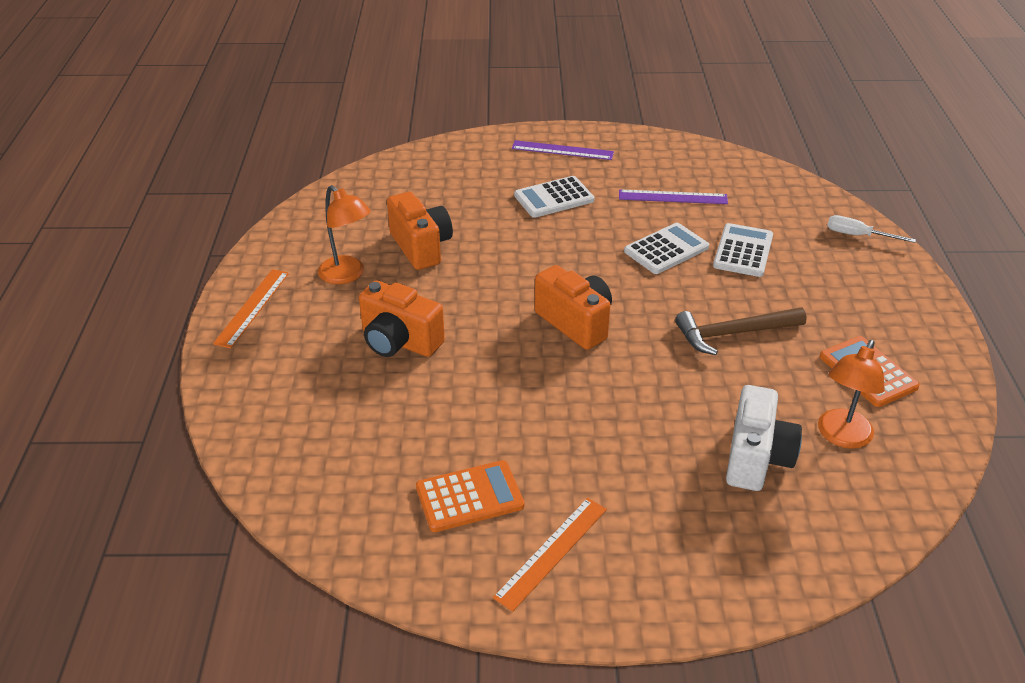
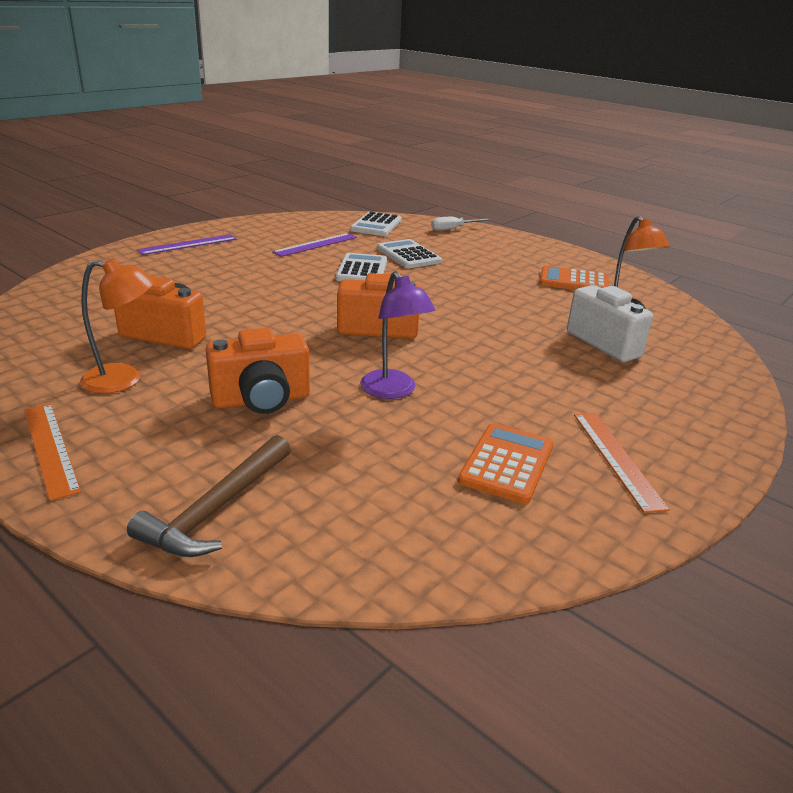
camera: 50 degrees left, 10 degrees down
(491, 389) = (393, 391): none -> purple lamp
(554, 198) = (230, 270): white calculator -> white calculator (376, 225)
(732, 333) = (479, 293): brown hammer -> brown hammer (215, 509)

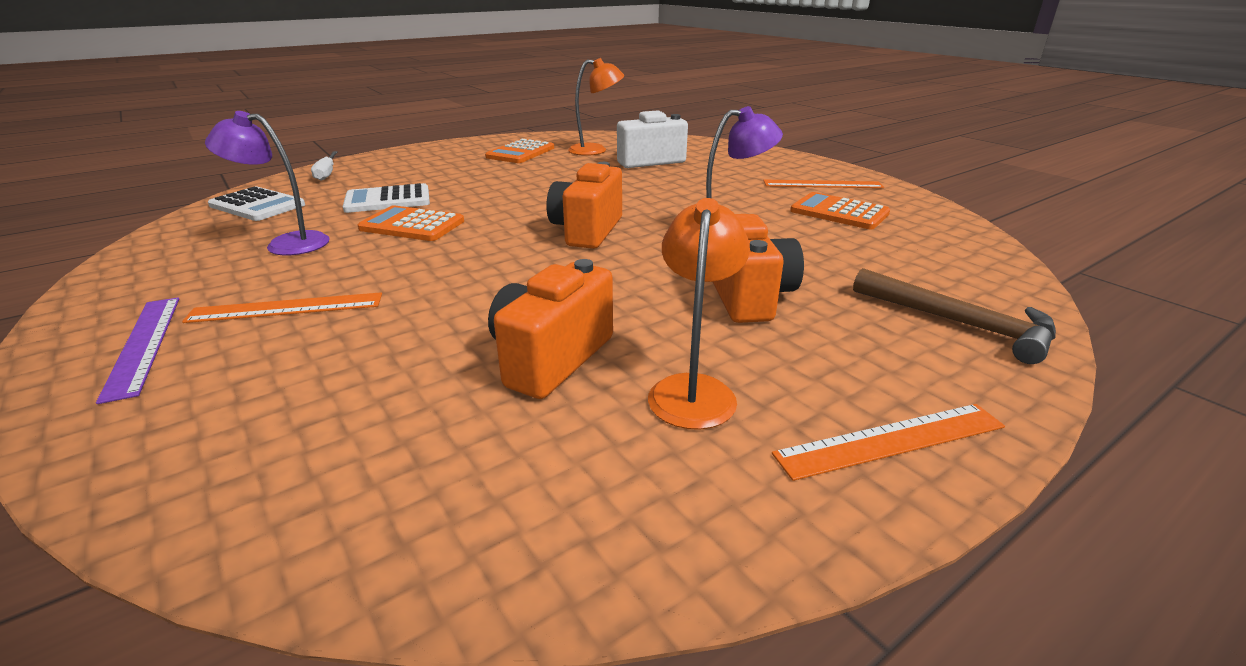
camera: 75 degrees left, 0 degrees up
(228, 262) = (286, 308): none -> orange ruler
(316, 244) = (286, 244): purple ruler -> purple lamp
(362, 270) = (412, 225): white calculator -> orange calculator

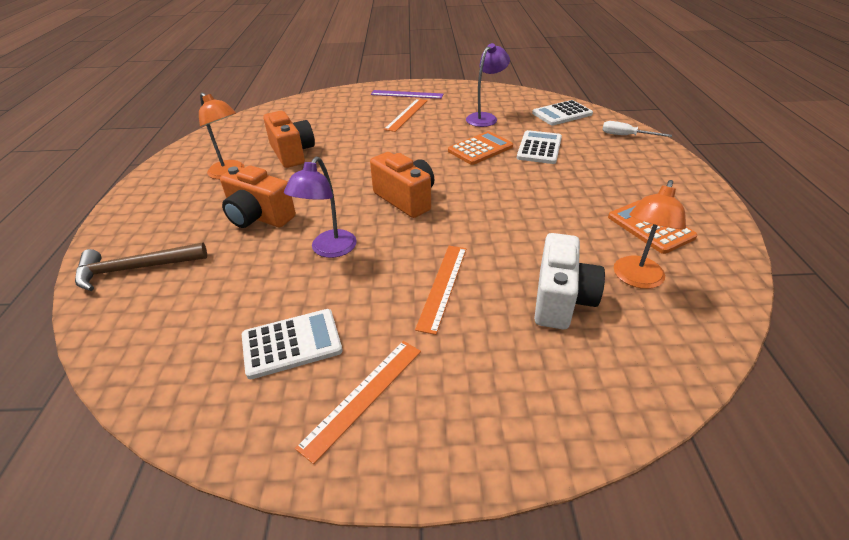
camera: 125 degrees right, 10 degrees up
(839, 212) = (292, 343): orange calculator -> white calculator
(891, 440) = (147, 197): orange ruler -> orange ruler (443, 286)

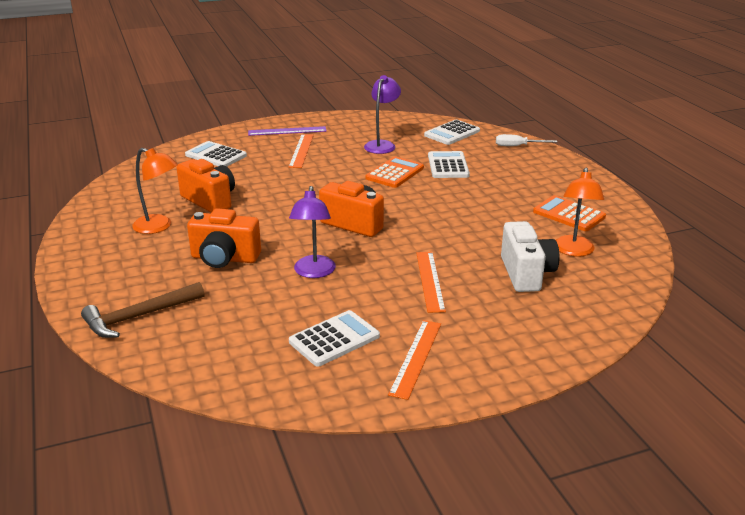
camera: 20 degrees left, 10 degrees down
(330, 110) = (216, 155): none -> white calculator

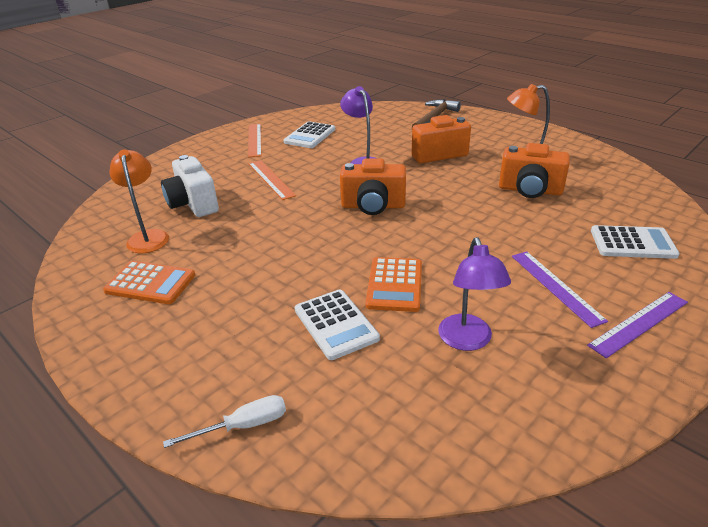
camera: 155 degrees right, 5 degrees up
(301, 150) = (555, 286): orange ruler -> purple ruler
(452, 133) = (384, 426): white calculator -> none

